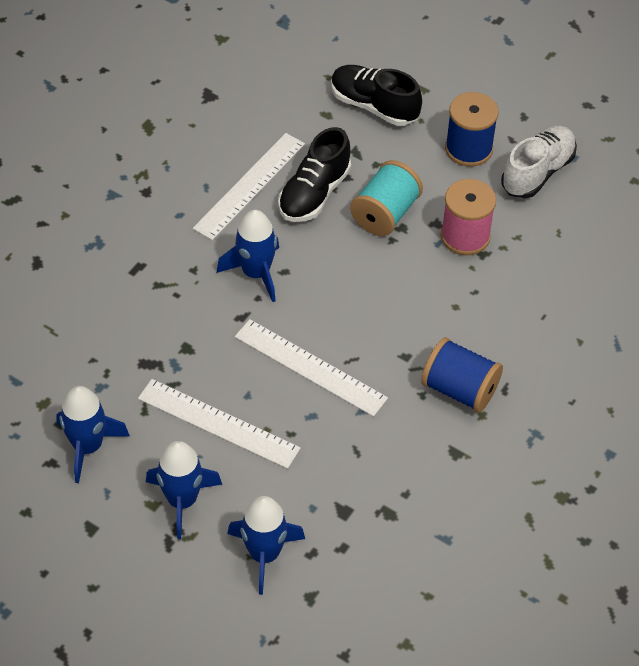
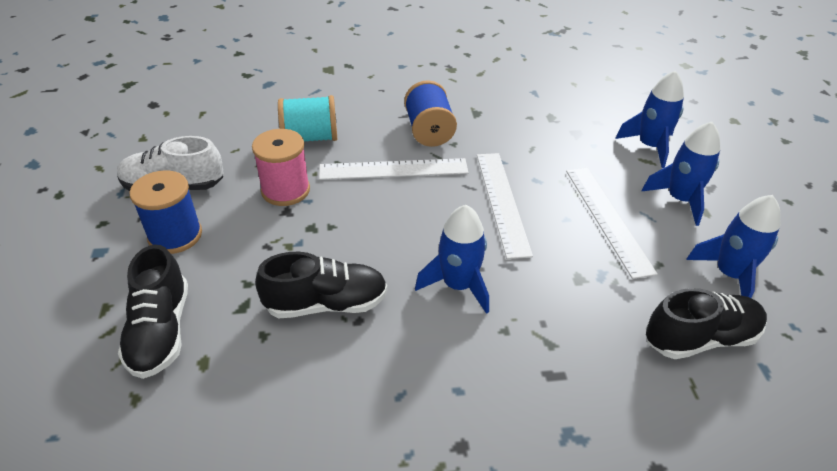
camera: 130 degrees left, 10 degrees down
(71, 369) = (699, 338): none -> black shoe
(249, 186) = (363, 359): white ruler -> white ruler (393, 169)
(385, 214) = (305, 245): turquoise spool -> turquoise spool (310, 138)

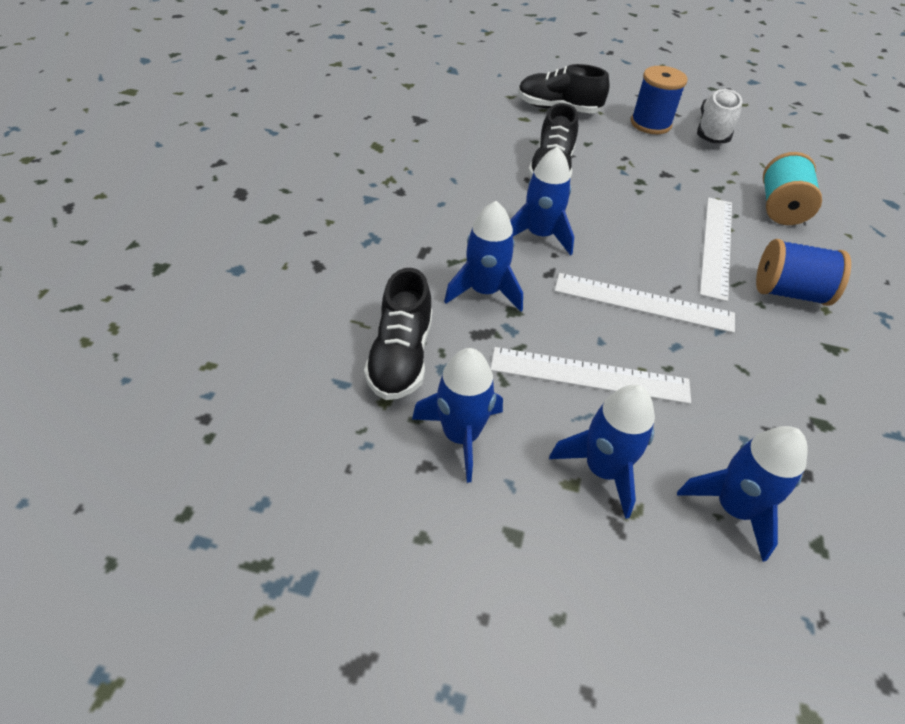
camera: 110 degrees right, 5 degrees up
(285, 190) = (695, 178): pink spool -> none
(571, 305) = (484, 291): none -> blue rocket

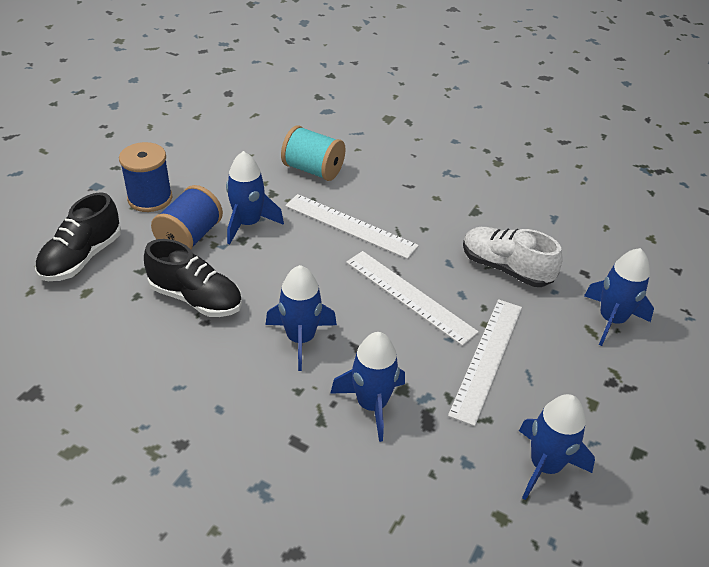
camera: 75 degrees left, 5 degrees down
(401, 357) = (449, 494): black shoe -> none
(602, 469) = (580, 380): blue rocket -> blue rocket (248, 223)
(643, 302) = (409, 296): white ruler -> white ruler turned 75 degrees counterclockwise
(713, 130) = (183, 162): white shoe -> white shoe (505, 268)
(789, 292) = (414, 208): blue spool -> blue spool (190, 237)

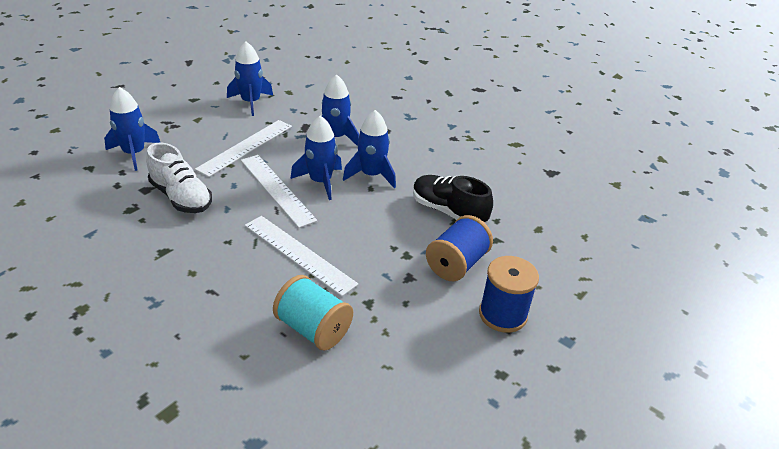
camera: 170 degrees left, 5 degrees down
(82, 258) = (552, 258): black shoe -> none
(248, 223) = (399, 270): blue rocket -> blue rocket (320, 182)

